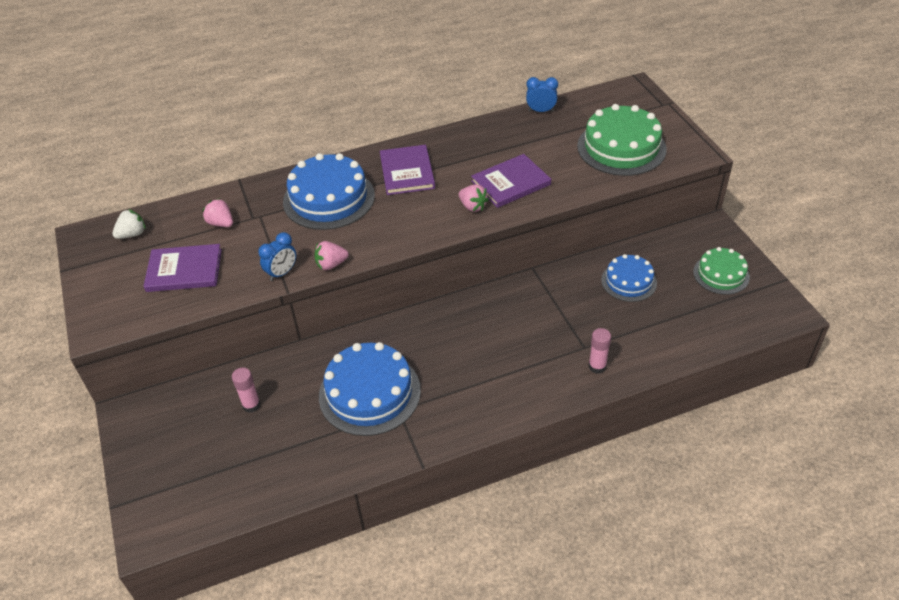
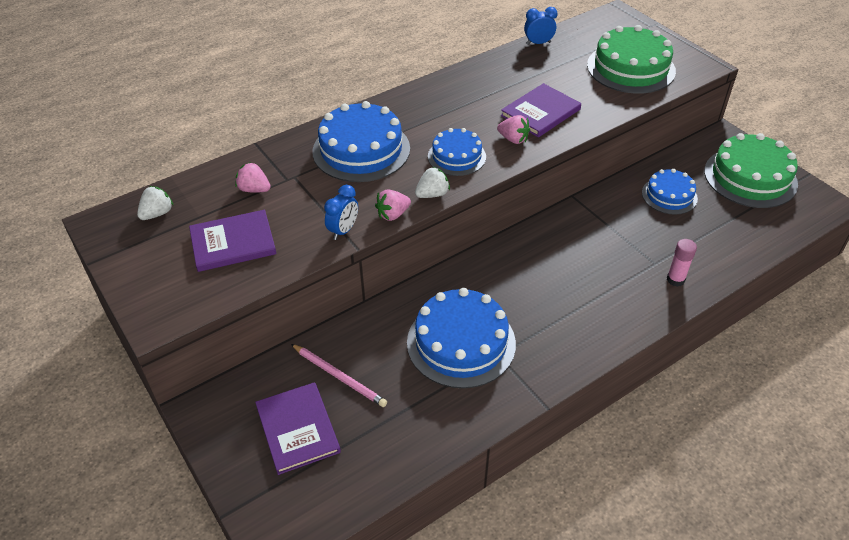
camera: 15 degrees left, 0 degrees up
(251, 405) = (339, 377): pink glue stick -> pink pencil
(374, 250) = (432, 194): none -> white strawberry
(407, 172) = (431, 114): purple book -> purple book (297, 429)
(412, 216) = (456, 156): none -> blue cake
(721, 274) = (750, 177): green cake -> green cake, size x1.69

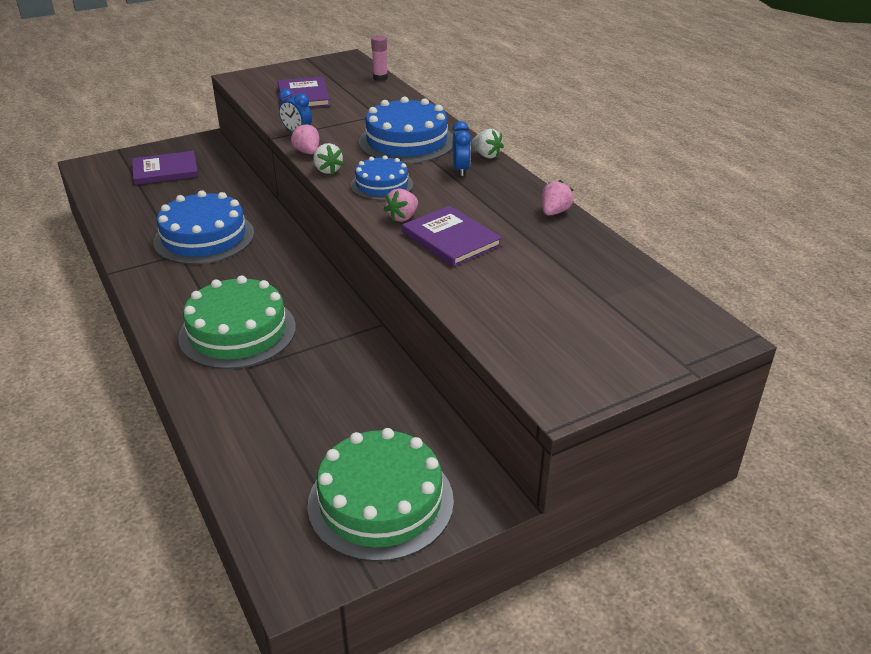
camera: 95 degrees right, 10 degrees down
(157, 213) = (349, 73): white strawberry -> white strawberry (486, 155)
(254, 189) = (365, 101): pink strawberry -> pink strawberry (554, 212)
(339, 377) = (202, 185): pink pencil -> none
(538, 43) = (615, 254): blue clock -> blue clock (461, 170)
(631, 68) = (552, 322): green cake -> green cake (237, 332)
(669, 195) = (361, 404): blue cake -> none
(675, 280) = (214, 378): pink glue stick -> pink glue stick (380, 78)

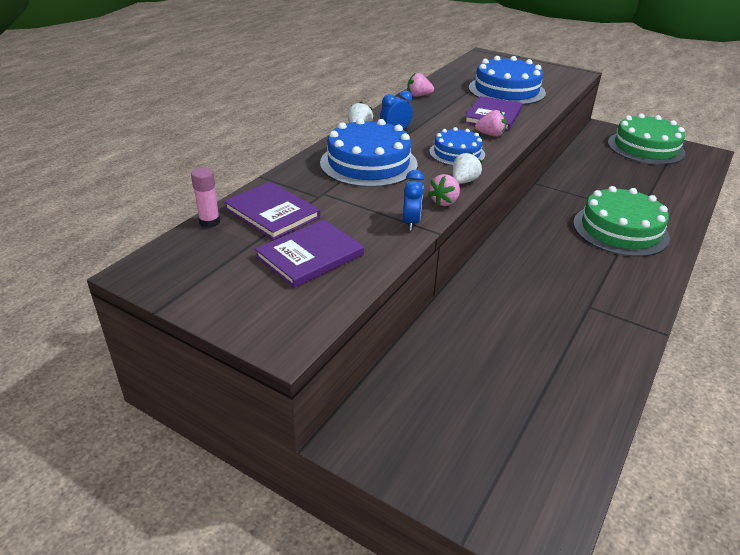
camera: 120 degrees left, 0 degrees up
(165, 170) = (468, 424): purple book -> purple book (272, 213)
(204, 237) = (550, 306): blue cake -> blue cake (506, 90)

